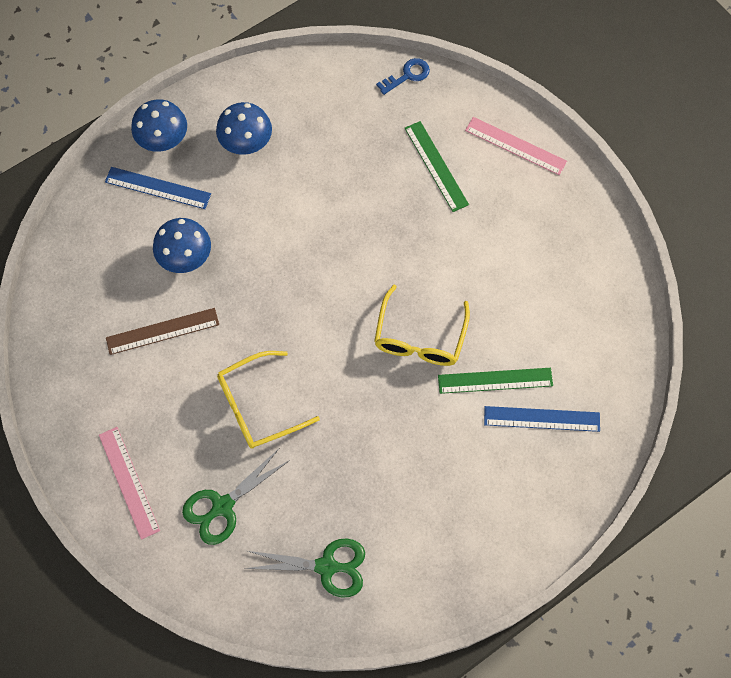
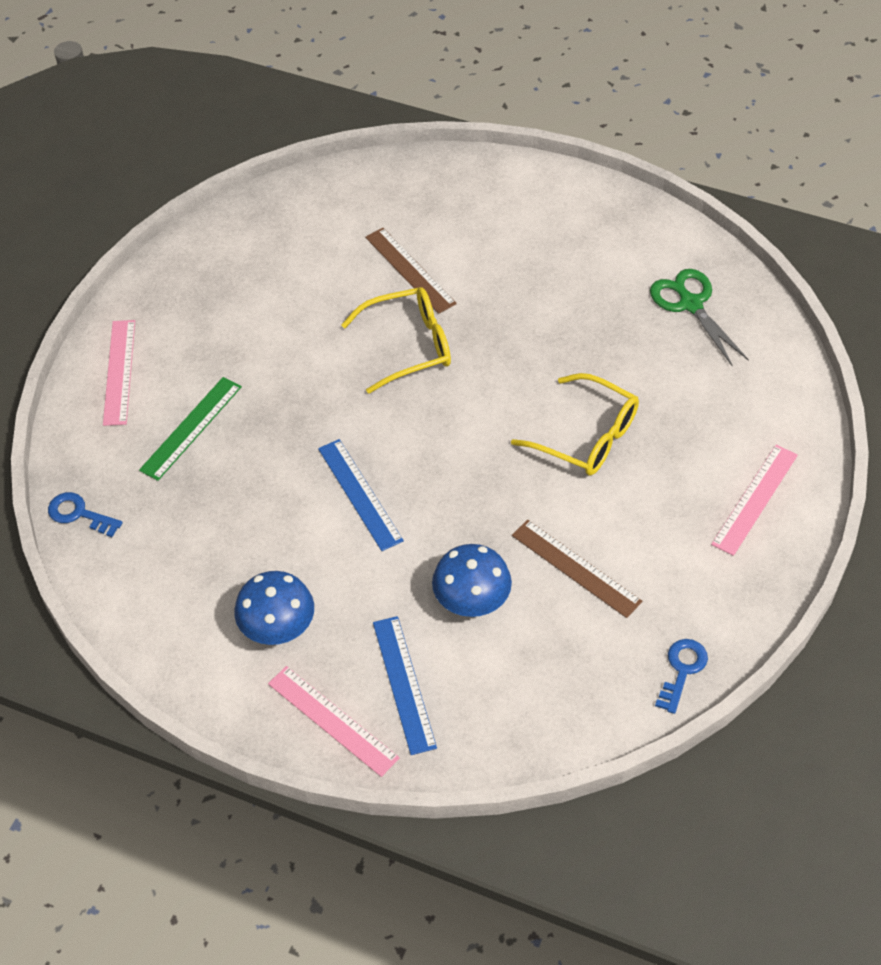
camera: 120 degrees left, 15 degrees down
(47, 345) = (682, 671): none -> blue key
(163, 139) = (332, 721): blue mushroom -> pink ruler
(222, 506) = (708, 409): green scissors -> none
(495, 380) = (410, 270): green ruler -> brown ruler
(542, 418) = (422, 222): blue ruler -> blue ruler (359, 494)

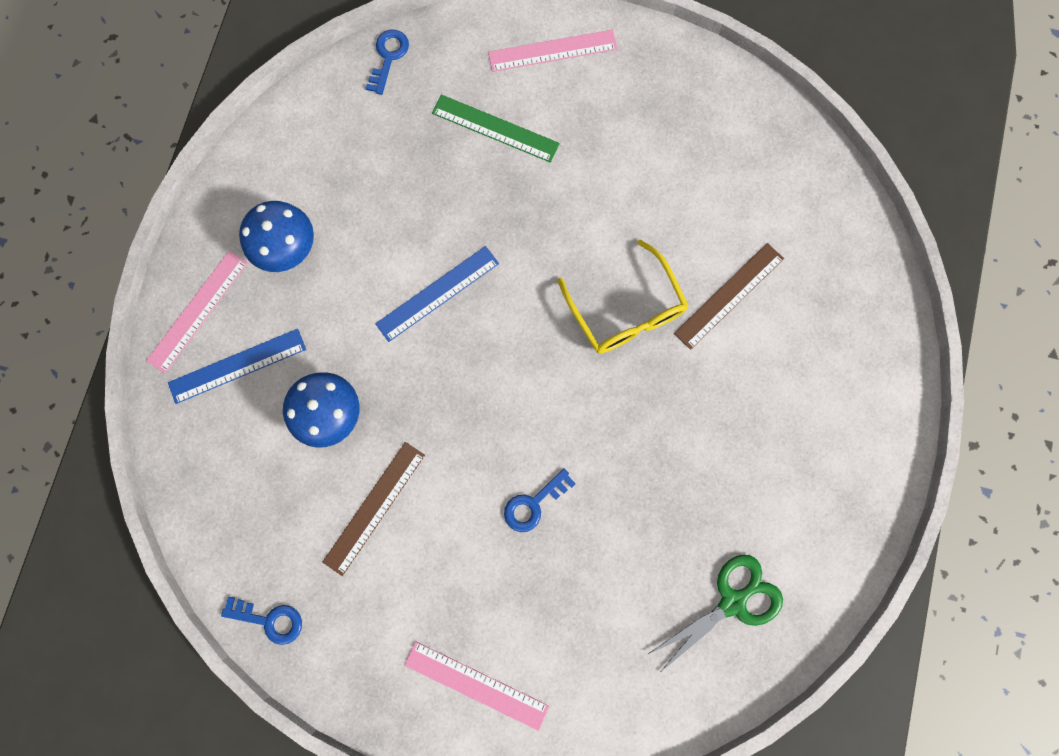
camera: 80 degrees right, 25 degrees up
(587, 436) = (534, 503): yellow glasses -> blue key

